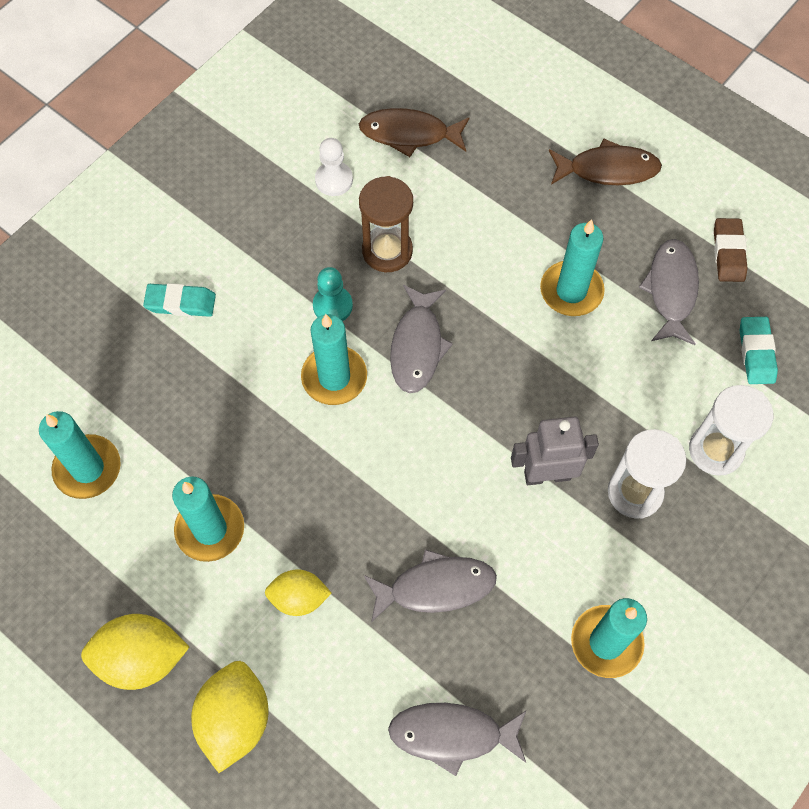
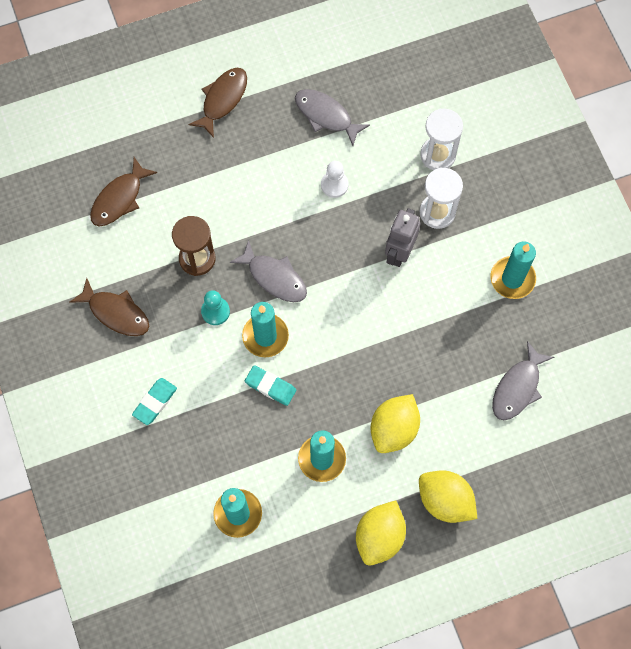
camera: 60 degrees left, 5 degrees up
(267, 205) = (116, 313): none -> brown fish
(299, 598) = (394, 429): yellow lemon -> yellow lemon, size x1.56
(334, 180) = (124, 262): white pawn -> white pawn (334, 185)
(435, 587) = (430, 350): grey fish -> none
(571, 291) = (292, 170): turquoise candle -> none
(728, 253) = (321, 70): brown eraser -> none
(756, 353) = (393, 96): turquoise eraser -> turquoise eraser (270, 386)

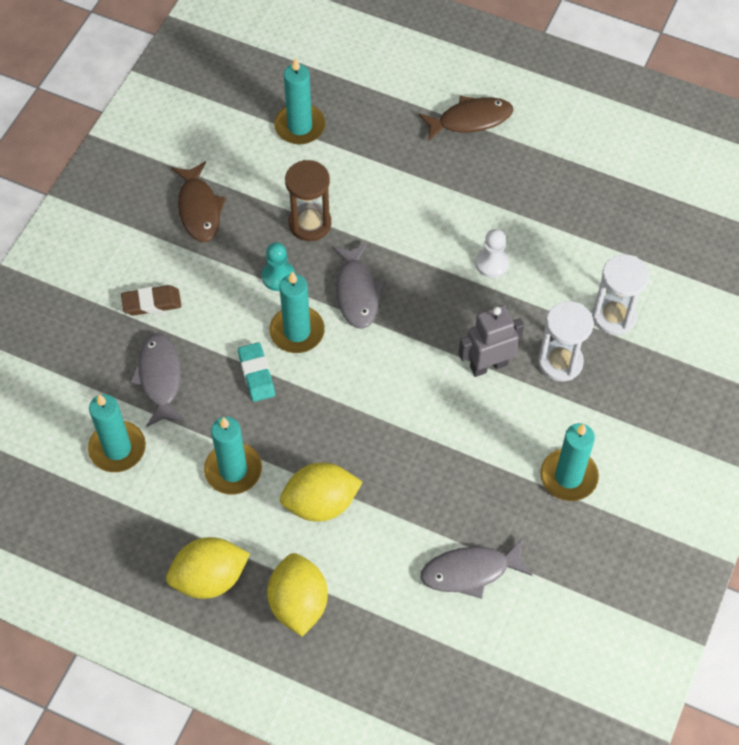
camera: 45 degrees right, 10 degrees down
(119, 199) = (300, 126): brown fish -> turquoise candle
(155, 402) = (151, 303): turquoise eraser -> brown eraser
(326, 116) = (547, 203): grey fish -> grey fish (160, 378)

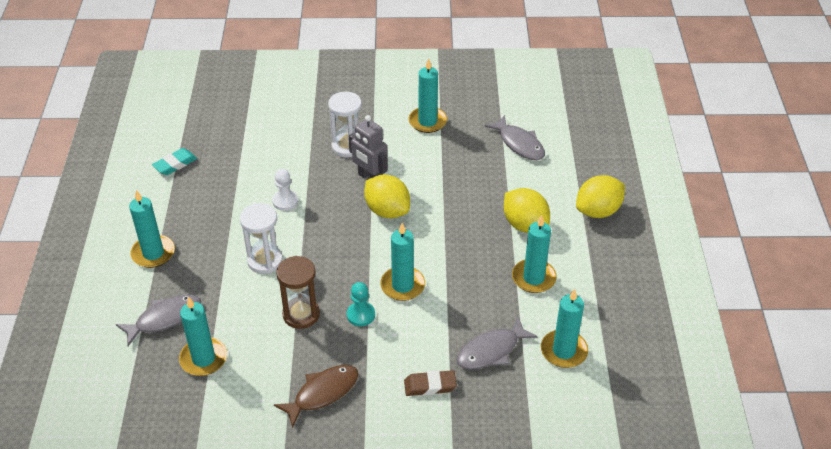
camera: 115 degrees left, 15 degrees down
(151, 303) = (430, 386): brown eraser -> brown eraser turned 60 degrees counterclockwise
(209, 578) = (616, 259): yellow lemon -> yellow lemon (387, 210)
(256, 374) = (452, 295): turquoise eraser -> turquoise eraser (175, 164)
(357, 292) = (349, 264): grey fish -> grey fish (164, 319)
(470, 120) = (153, 253): brown fish -> turquoise candle
(614, 316) = (297, 132): white hourglass -> white hourglass (265, 261)

